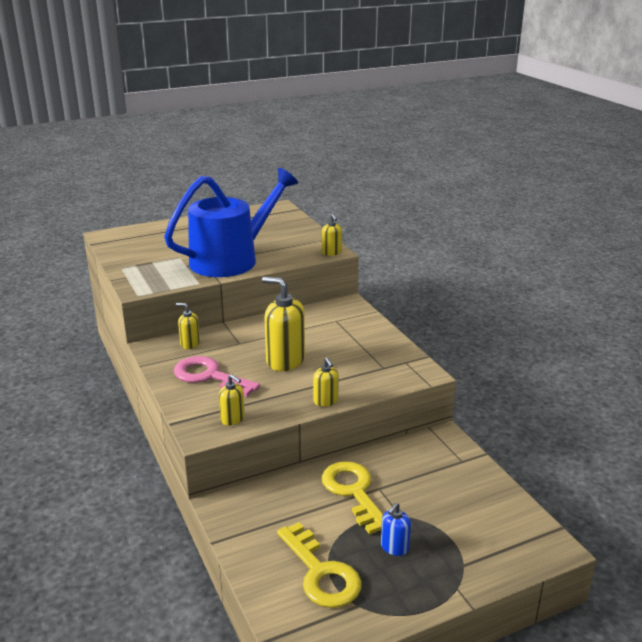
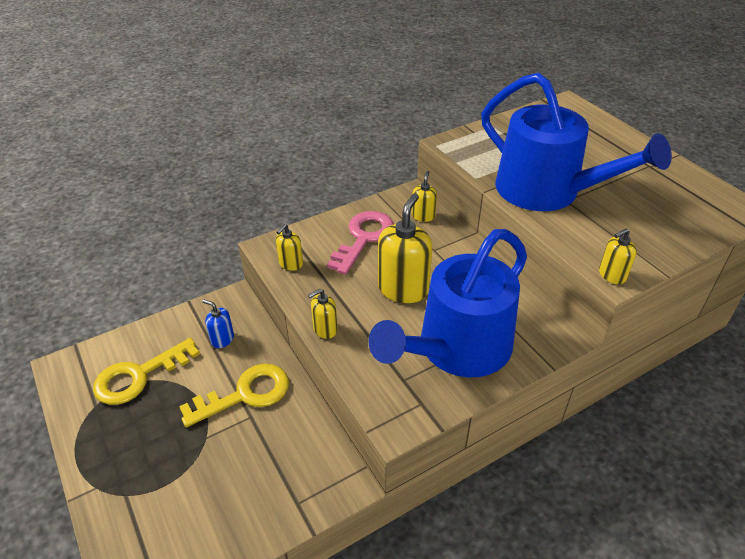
camera: 85 degrees right, 15 degrees up
(355, 343) = (457, 348): none -> blue watering can
(394, 547) = (161, 432): blue soap dispenser -> blue soap dispenser (222, 339)

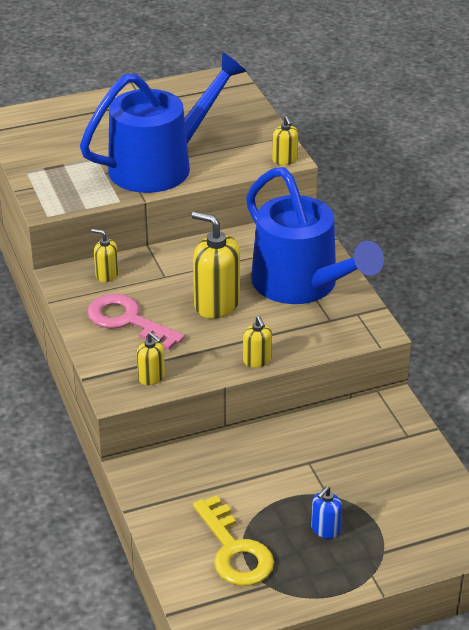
camera: 80 degrees left, 5 degrees down
(222, 339) = (197, 481): blue soap dispenser -> blue soap dispenser (325, 529)
(246, 394) = (280, 464): yellow key -> none

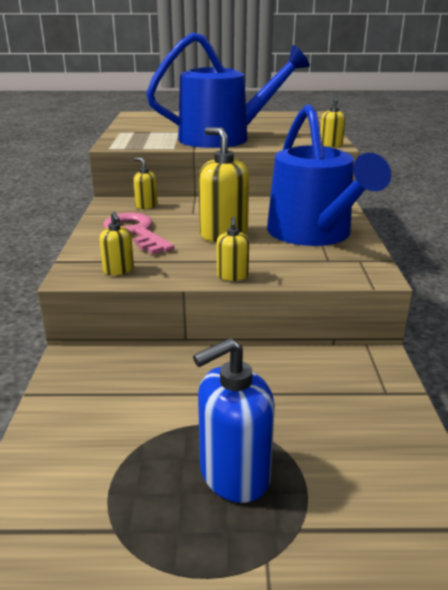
camera: 20 degrees right, 10 degrees down
(234, 551) = (105, 470): yellow key -> none
(325, 529) = (234, 475): blue soap dispenser -> blue soap dispenser, size x1.91

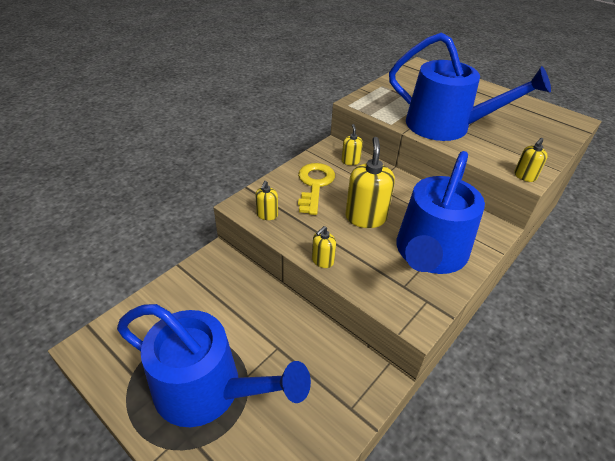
camera: 40 degrees right, 15 degrees up
(135, 232) = (314, 184): pink key -> yellow key
(234, 475) = (207, 389): blue soap dispenser -> blue watering can

